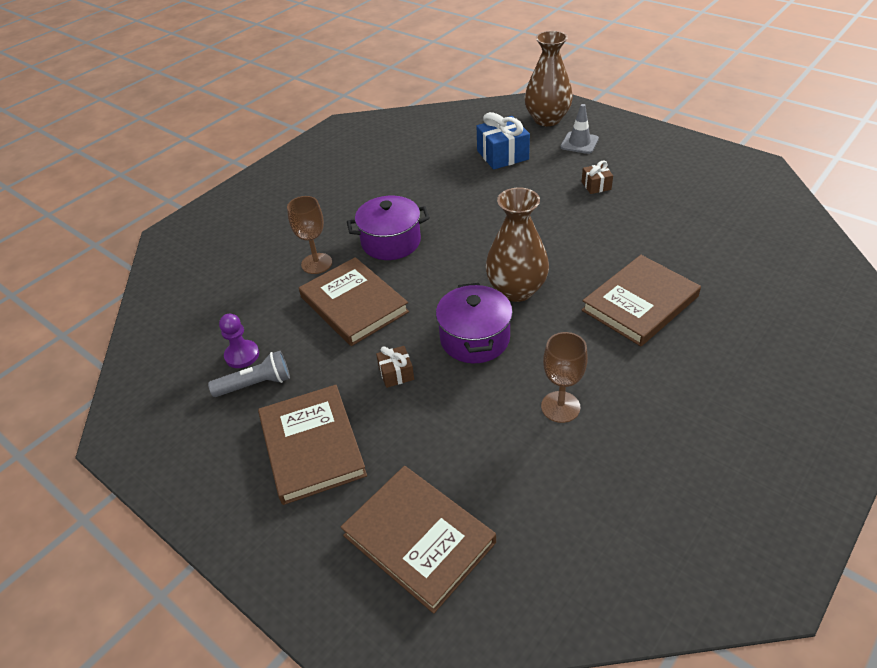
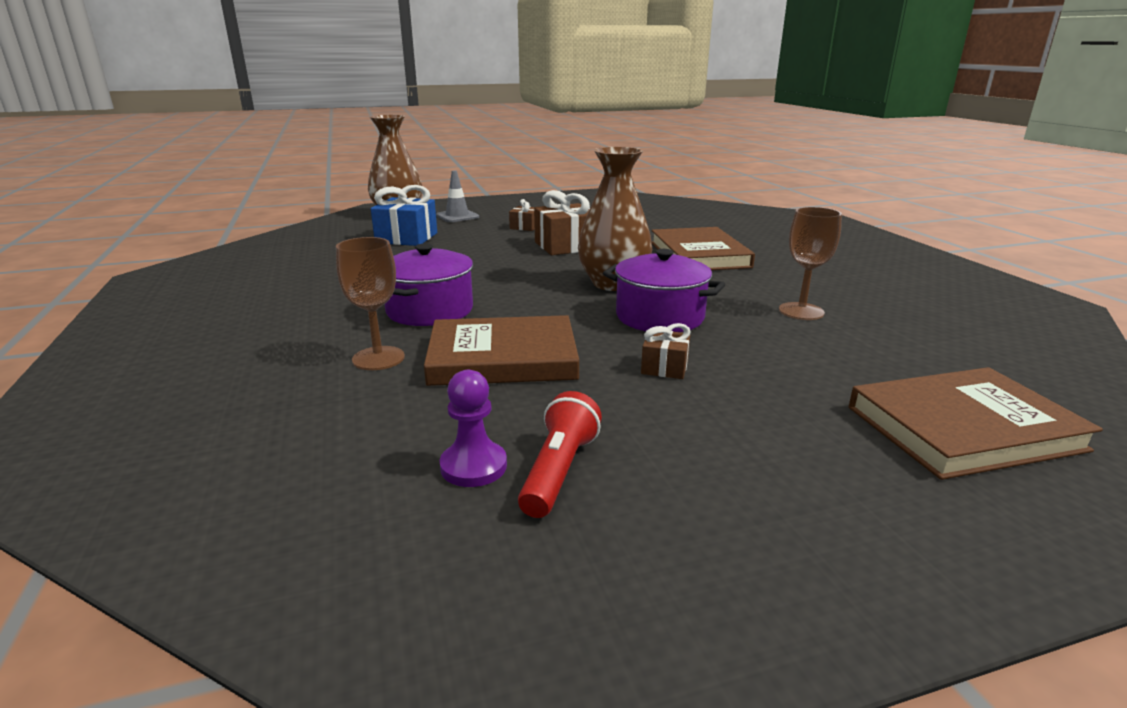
camera: 60 degrees left, 20 degrees down
(256, 384) = (559, 471): grey flashlight -> red flashlight
(312, 446) = (745, 458): brown book -> none
(573, 228) = (565, 246): none -> brown gift

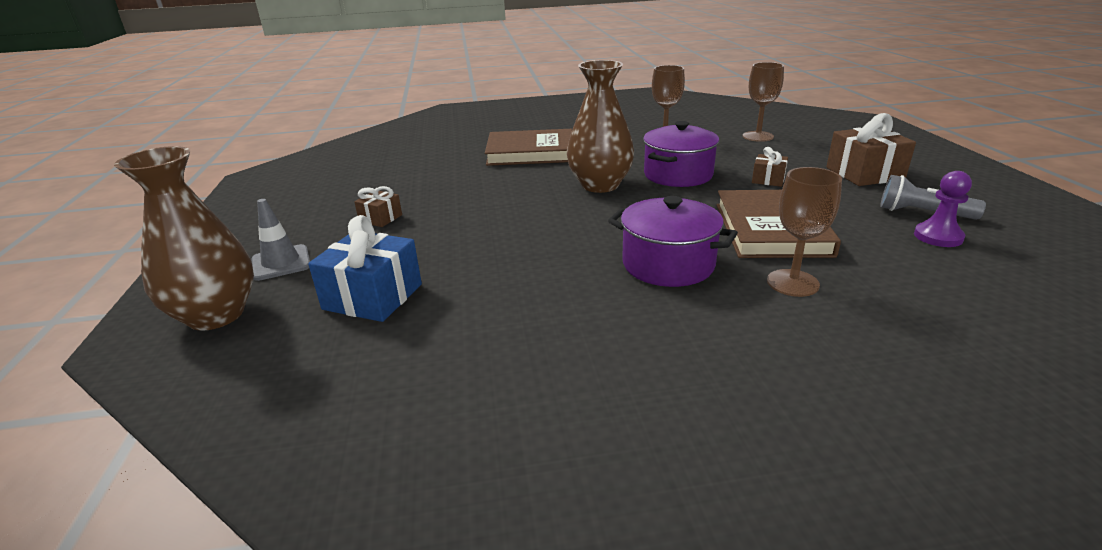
camera: 80 degrees left, 5 degrees up
(559, 471) = (922, 213): red flashlight -> grey flashlight
(565, 246) = (475, 200): brown gift -> brown gift (864, 174)
(871, 373) = (758, 136): none -> brown goblet
(963, 428) = (813, 130): brown book -> none

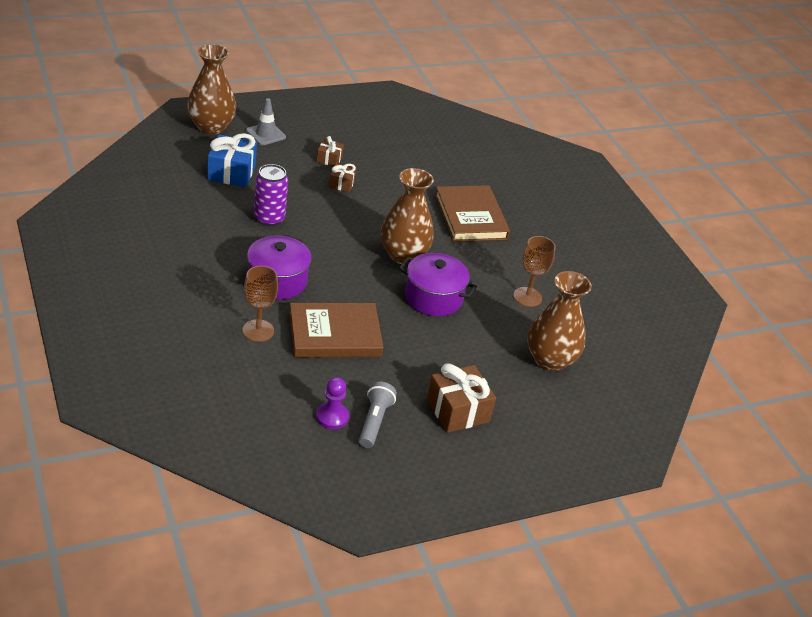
camera: 70 degrees right, 10 degrees up
(512, 266) = (269, 218): none -> purple can
(758, 136) = (550, 360): brown goblet -> brown vase
(768, 180) = (432, 348): brown gift -> brown gift (341, 184)

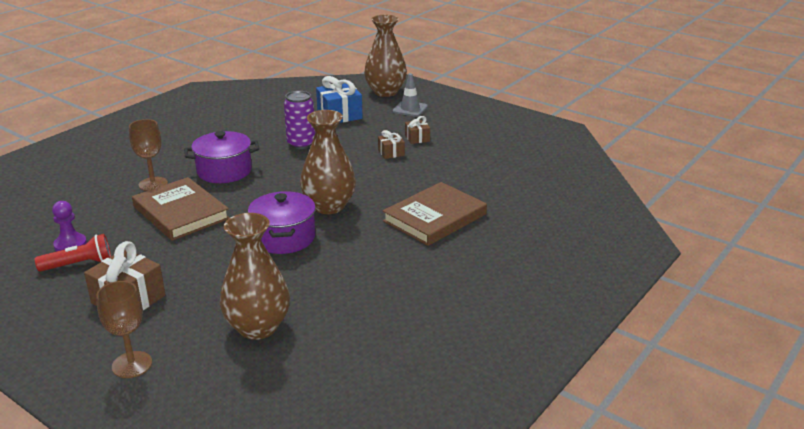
camera: 65 degrees right, 10 degrees down
(374, 421) = (79, 264): grey flashlight -> red flashlight
(527, 297) = (348, 284): brown goblet -> brown goblet (132, 364)

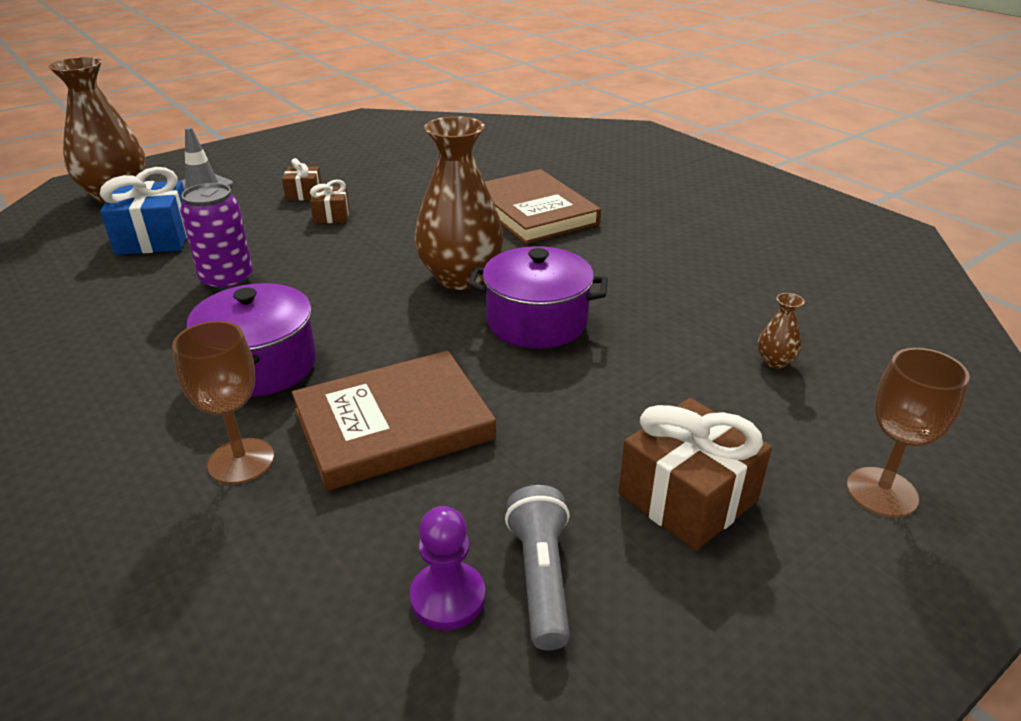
camera: 75 degrees left, 5 degrees up
(79, 264) = (541, 577): red flashlight -> grey flashlight
(258, 327) = (775, 362): brown vase -> brown vase, size x0.41

